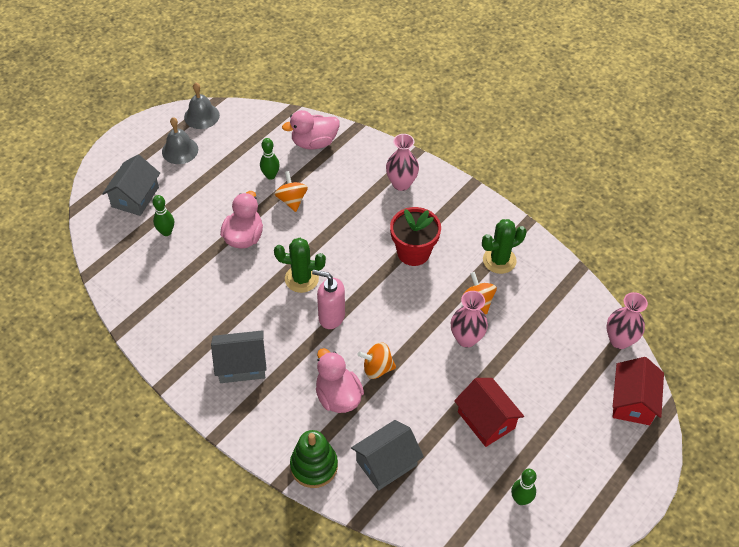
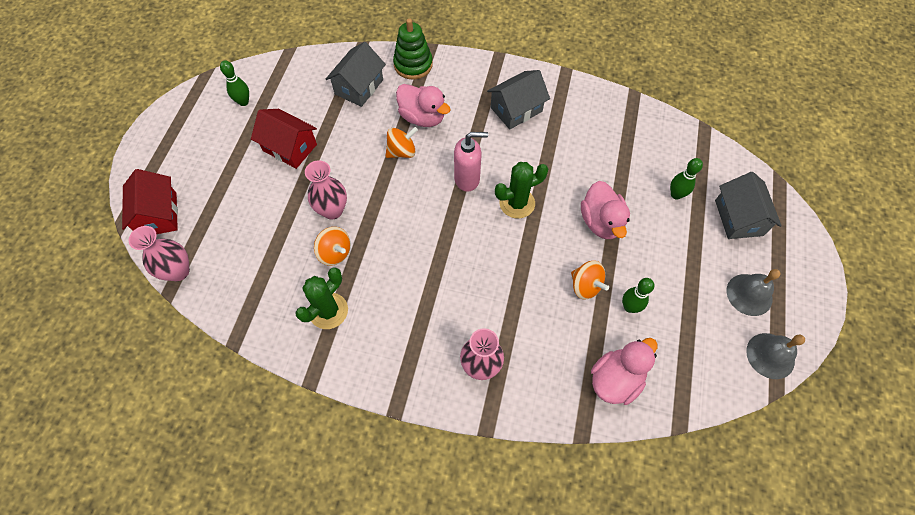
camera: 155 degrees right, 10 degrees up
(413, 252) = (424, 280): red flower pot -> none

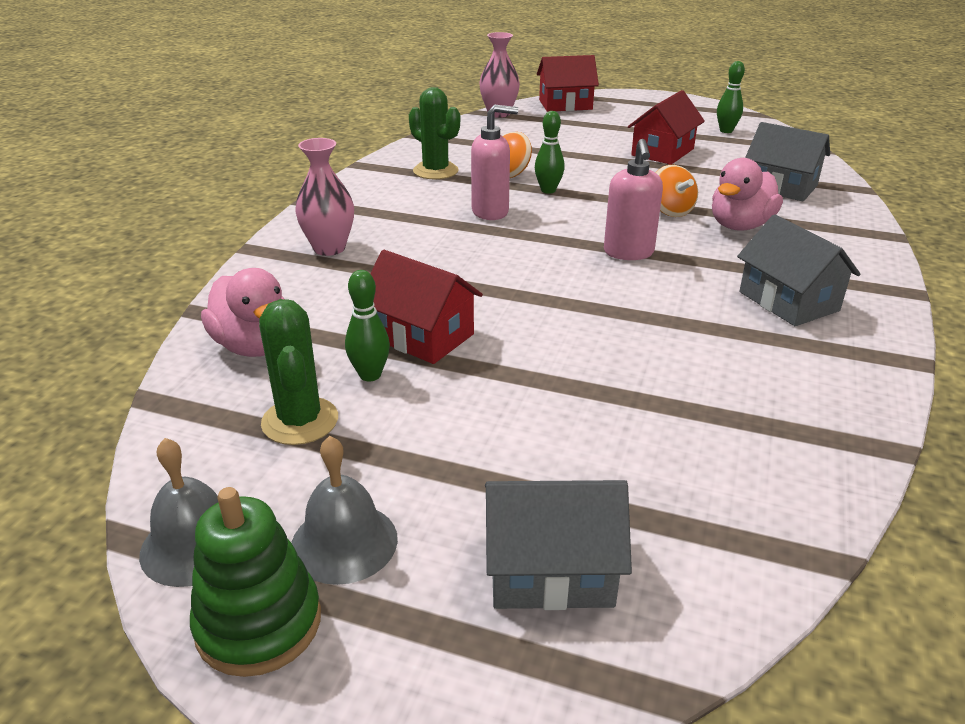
camera: 95 degrees right, 30 degrees down
(332, 210) = (571, 173): pink vase -> none
(410, 262) = (491, 212): none -> pink soap dispenser
(413, 65) = (846, 222): green stacking toy -> green stacking toy (259, 623)
(517, 203) = (585, 289): green cactus -> green cactus (300, 421)
(585, 286) = (422, 336): orange spinning top -> red house
(601, 222) = (546, 365): pink duck -> none
(676, 194) = (614, 471): green bowling pin -> green bowling pin (548, 190)

